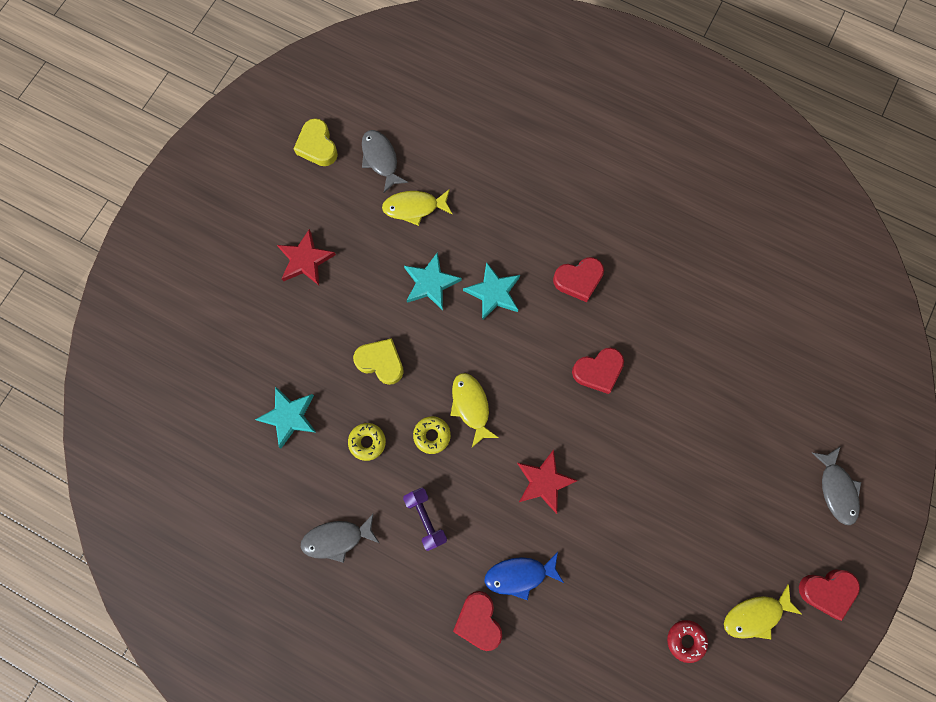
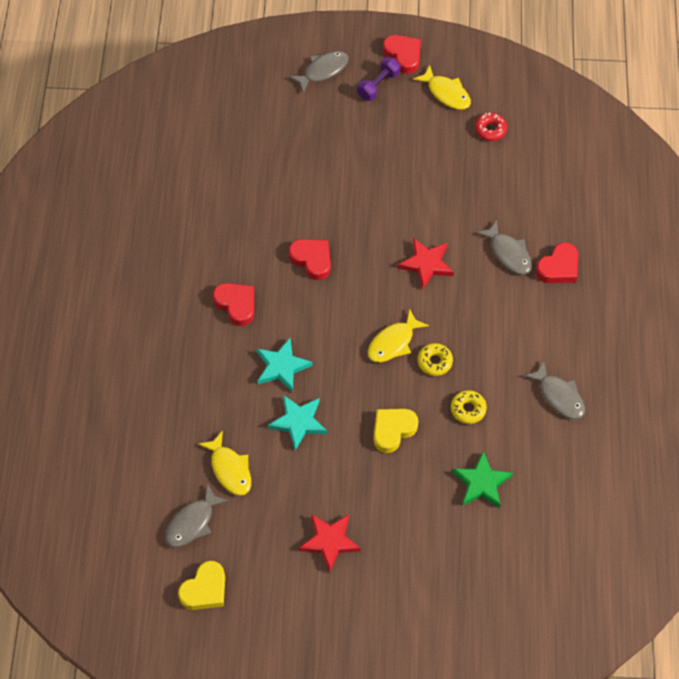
camera: 115 degrees left, 15 degrees down
(289, 416) = (481, 483): turquoise star -> green star
(381, 362) = (393, 430): yellow heart -> yellow heart turned 45 degrees clockwise
(425, 518) = (504, 337): purple dumbbell -> purple dumbbell (378, 85)
(519, 575) = (508, 253): blue fish -> grey fish

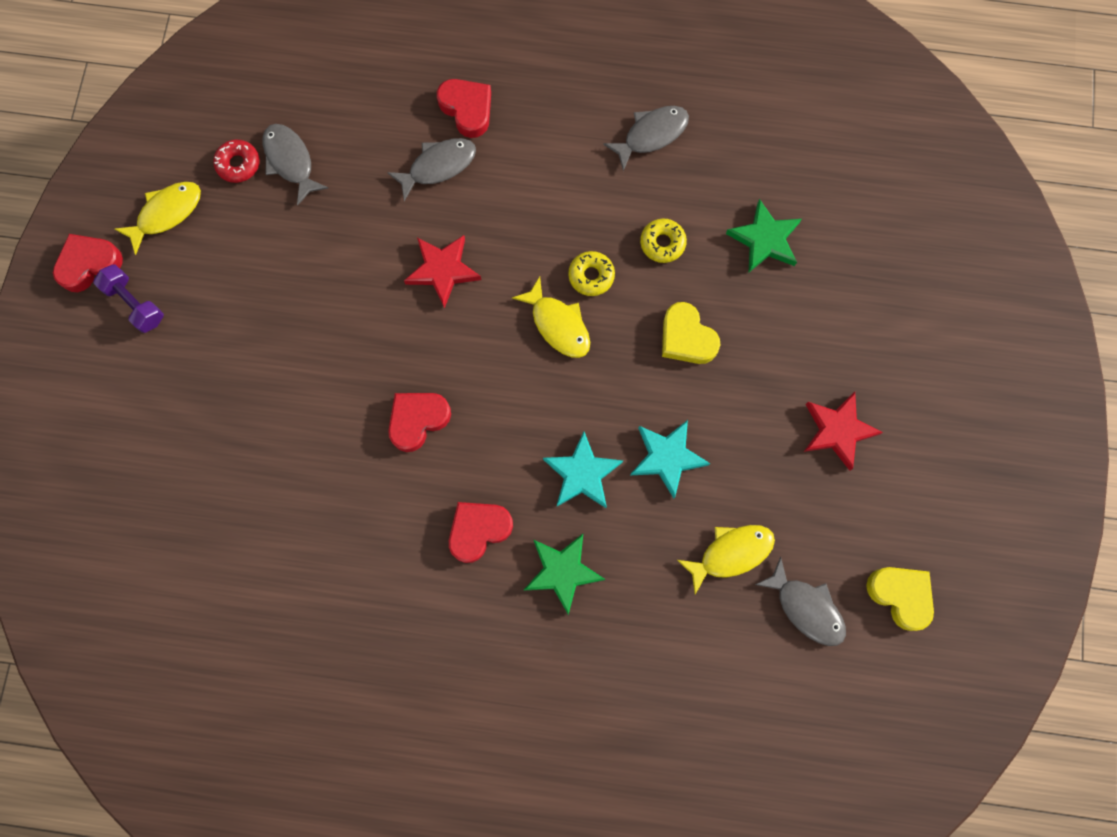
camera: 85 degrees left, 15 degrees up
(210, 359) = (562, 572): none -> green star
(323, 70) = (94, 379): grey fish -> grey fish (290, 161)

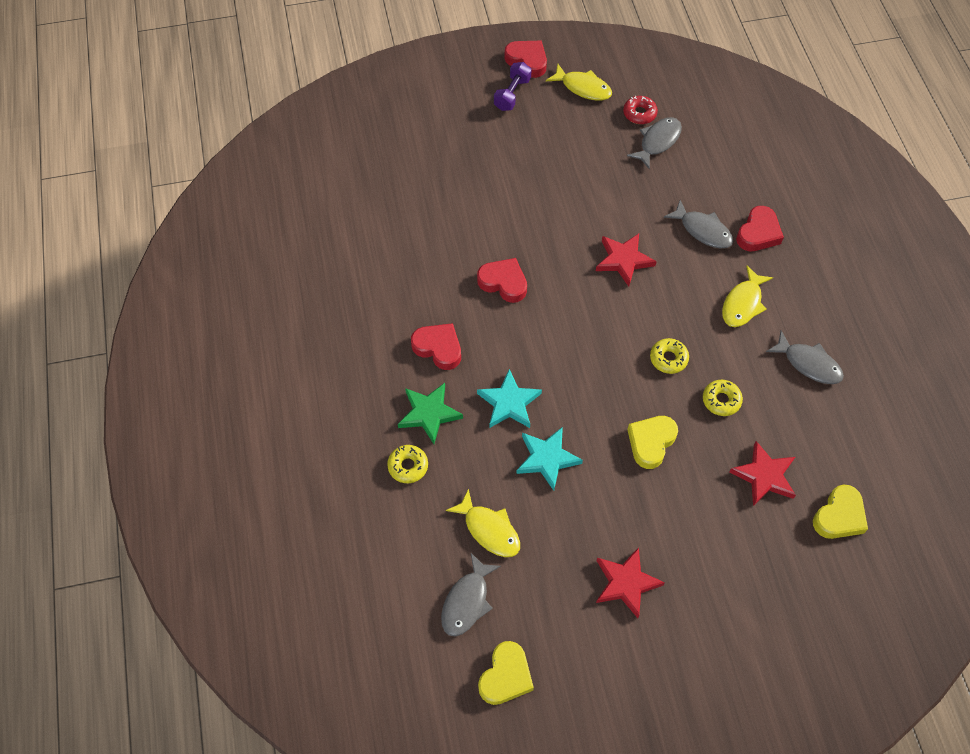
camera: 70 degrees right, 15 degrees down
(558, 324) = (618, 349): yellow fish -> yellow fish (743, 303)
(622, 619) = (408, 466): none -> yellow donut
(765, 239) = (764, 476): green star -> red star
(833, 188) = (839, 516): none -> yellow heart

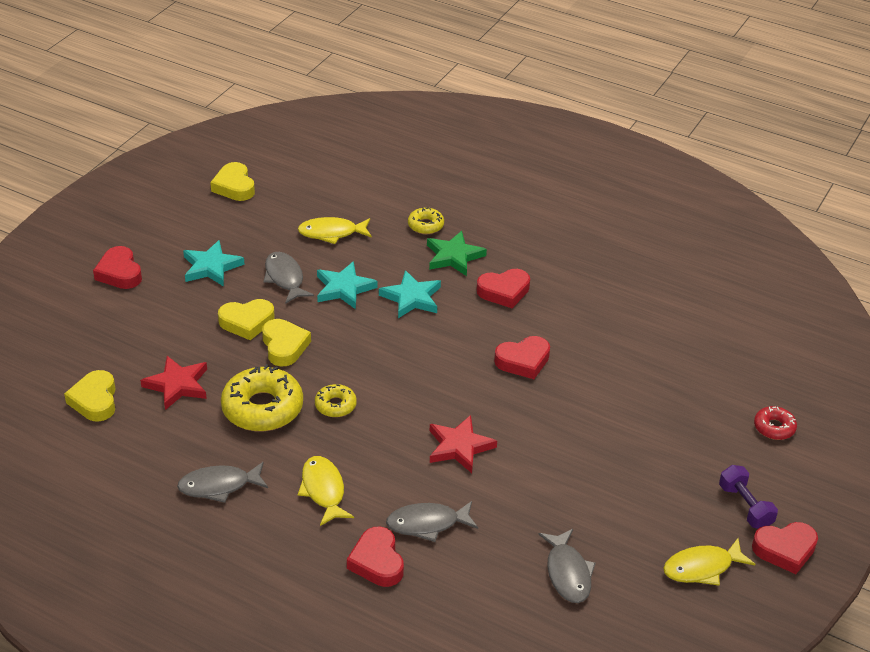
camera: 130 degrees right, 20 degrees down
(467, 601) = (299, 198): grey fish -> grey fish (285, 278)
(626, 583) = (211, 267): red star -> turquoise star
(639, 113) = (620, 587): red donut -> red donut (774, 427)
(655, 492) = (247, 322): none -> yellow heart
(709, 650) = (119, 273): none -> red heart
(721, 400) = (262, 408): yellow donut -> yellow donut, size x1.94

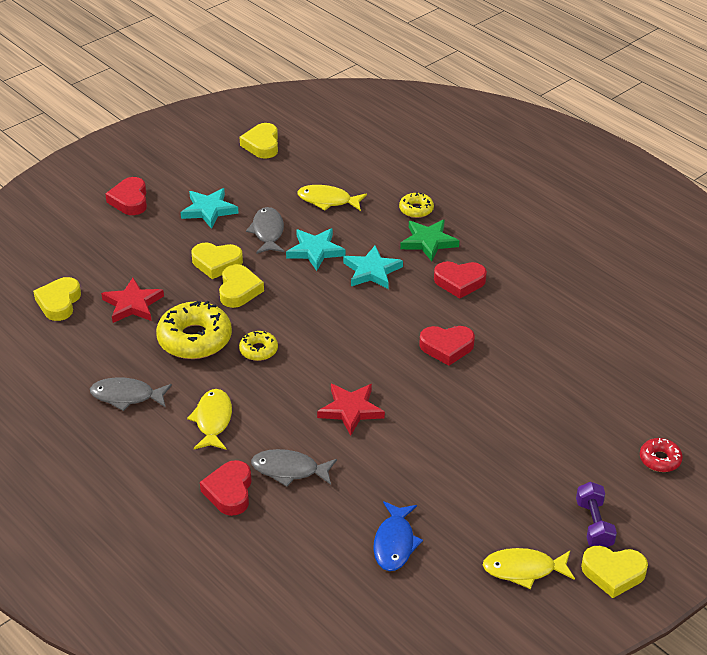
camera: 20 degrees right, 0 degrees up
(568, 573) = (395, 543): grey fish -> blue fish
(785, 550) = (613, 573): red heart -> yellow heart

